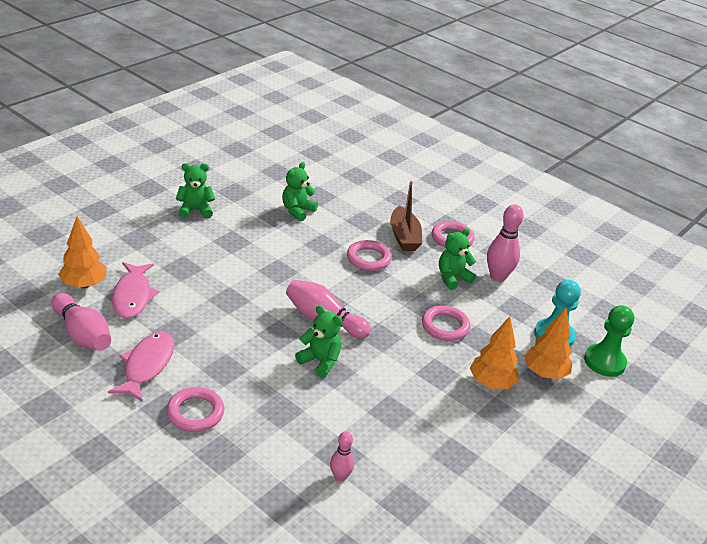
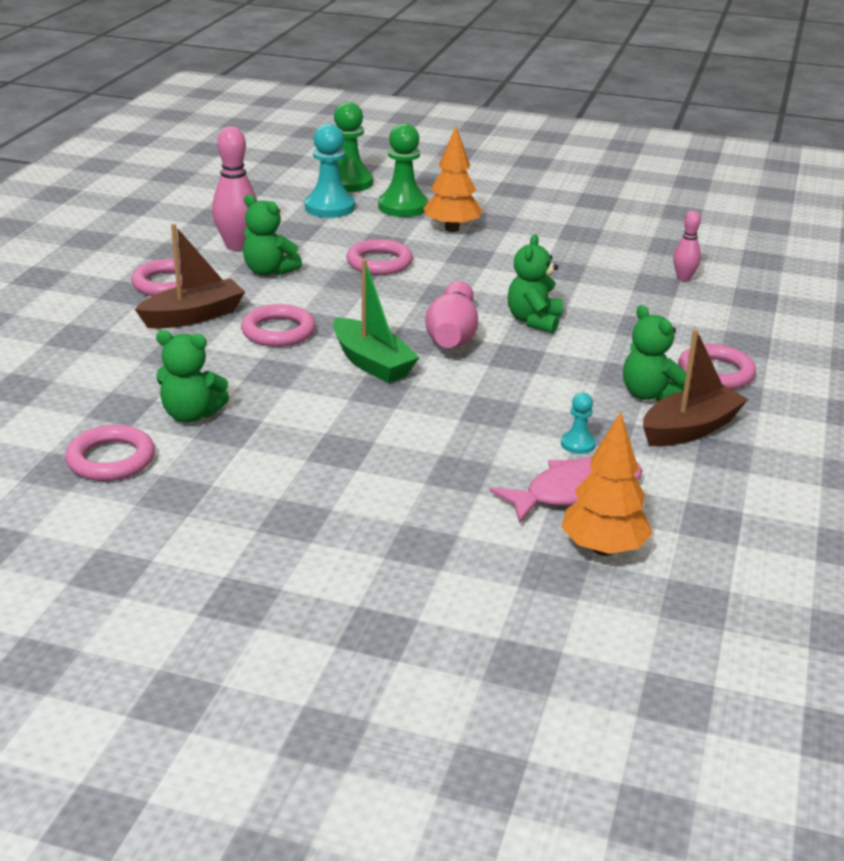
camera: 110 degrees left, 5 degrees down
(82, 334) = (703, 502): pink bowling pin -> none
(147, 365) = (690, 429): pink fish -> brown boat
(171, 316) = (578, 444): none -> turquoise pawn
(195, 210) = (278, 515): green teddy bear -> green teddy bear (650, 394)
(275, 184) = (111, 459): none -> pink ring
(310, 278) = (372, 363): none -> green boat
(544, 373) = (403, 207): orange tree -> green pawn

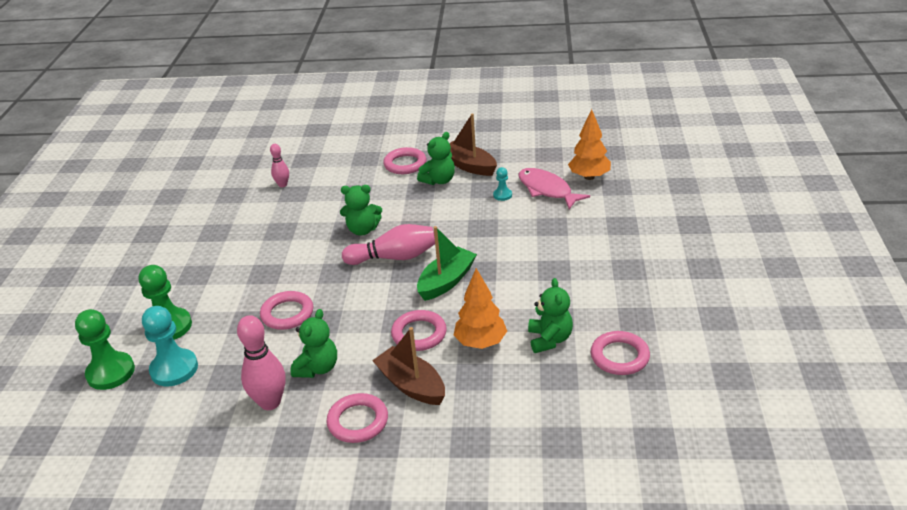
camera: 100 degrees left, 5 degrees up
(452, 229) = (214, 291): orange tree -> orange tree (481, 342)

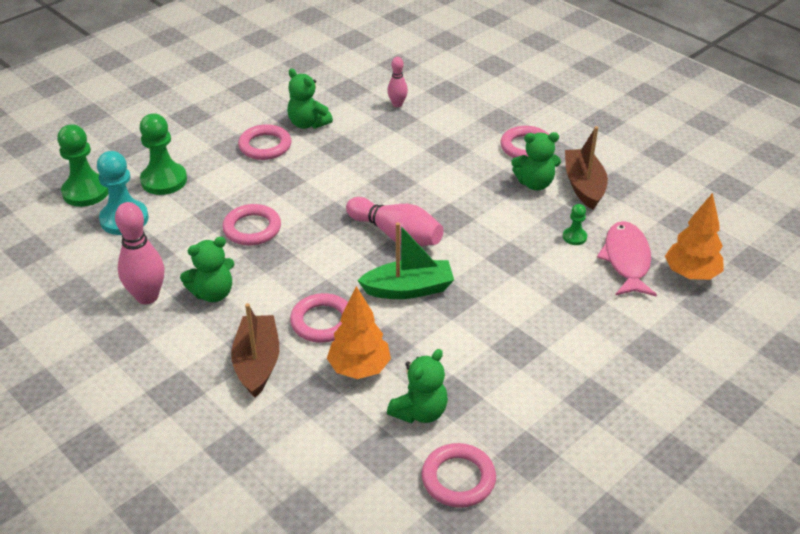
camera: 40 degrees right, 5 degrees up
(358, 421) = (181, 362): pink ring -> pink ring (265, 146)
(363, 230) = (405, 190): green teddy bear -> green teddy bear (308, 124)
(502, 195) = (574, 237): turquoise pawn -> green pawn

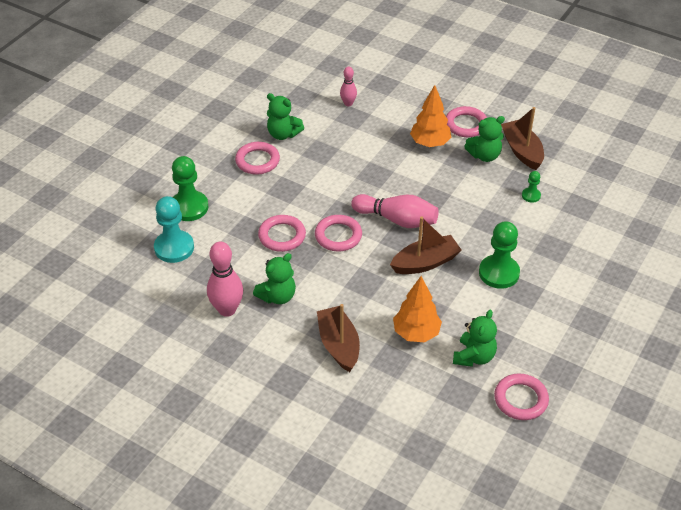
camera: 15 degrees left, 5 degrees up
(86, 192) = (129, 229): green pawn -> green pawn (499, 273)
(322, 322) = (372, 302): pink ring -> pink ring (338, 236)
(409, 289) = (425, 263): green boat -> brown boat
(626, 260) = (575, 207): pink fish -> none
(691, 274) = (625, 210): orange tree -> orange tree (430, 143)

